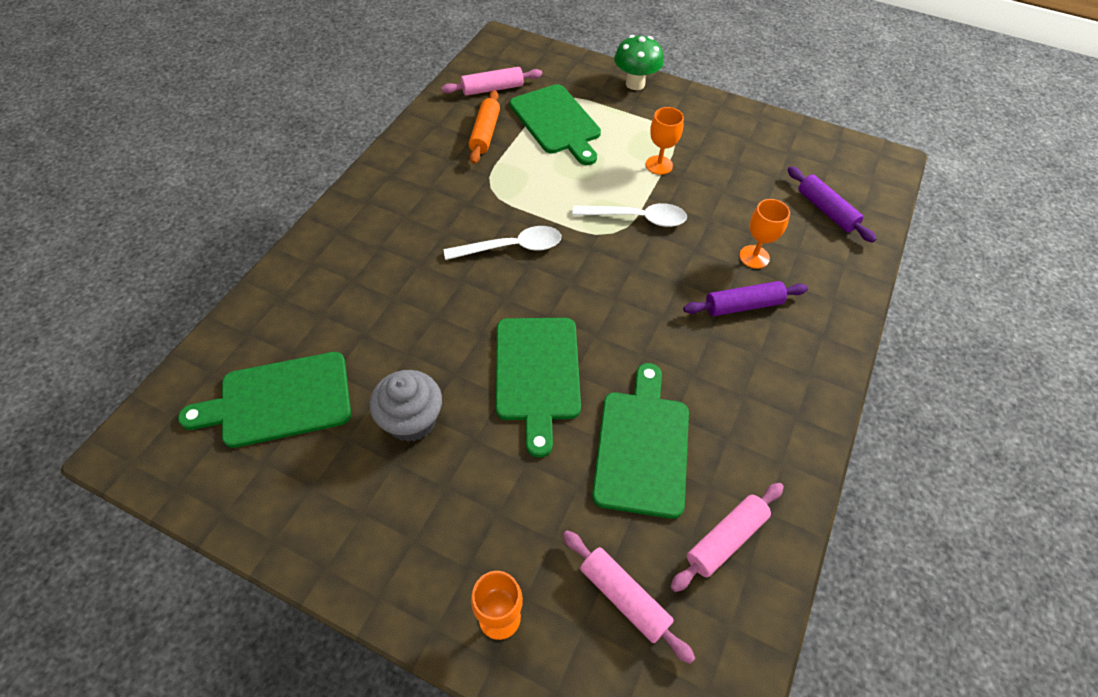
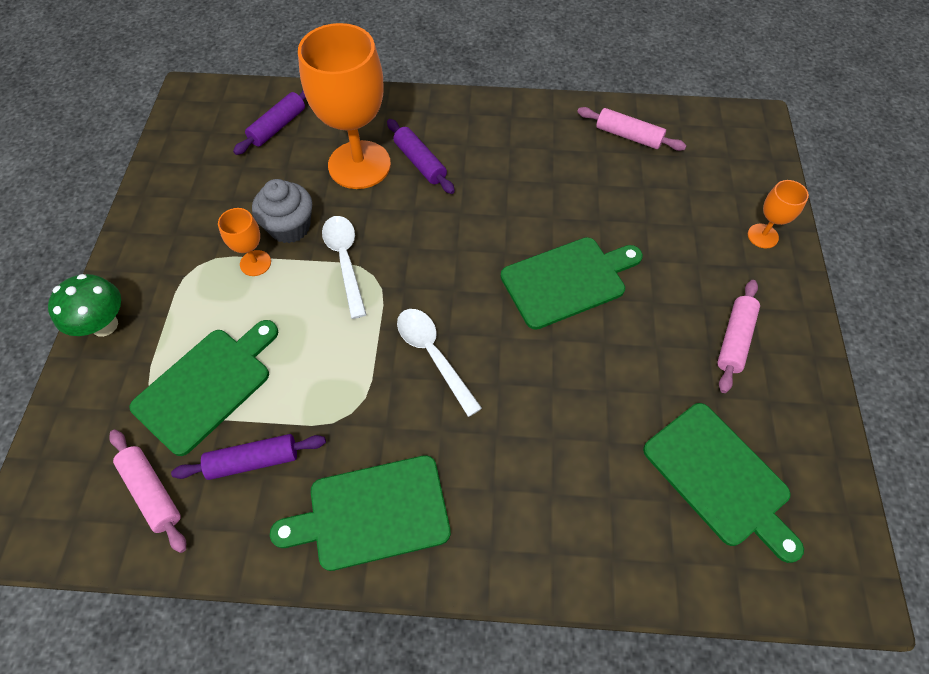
camera: 110 degrees left, 5 degrees up
(411, 420) = (667, 355): grey cupcake -> grey cupcake (290, 227)
(485, 133) = (253, 460): orange rolling pin -> purple rolling pin
(624, 597) = (702, 176): pink rolling pin -> pink rolling pin (734, 339)
(642, 446) = (590, 194): green cutting board -> green cutting board (372, 513)
(754, 257) = (359, 165): orange goblet -> orange goblet, size x2.22

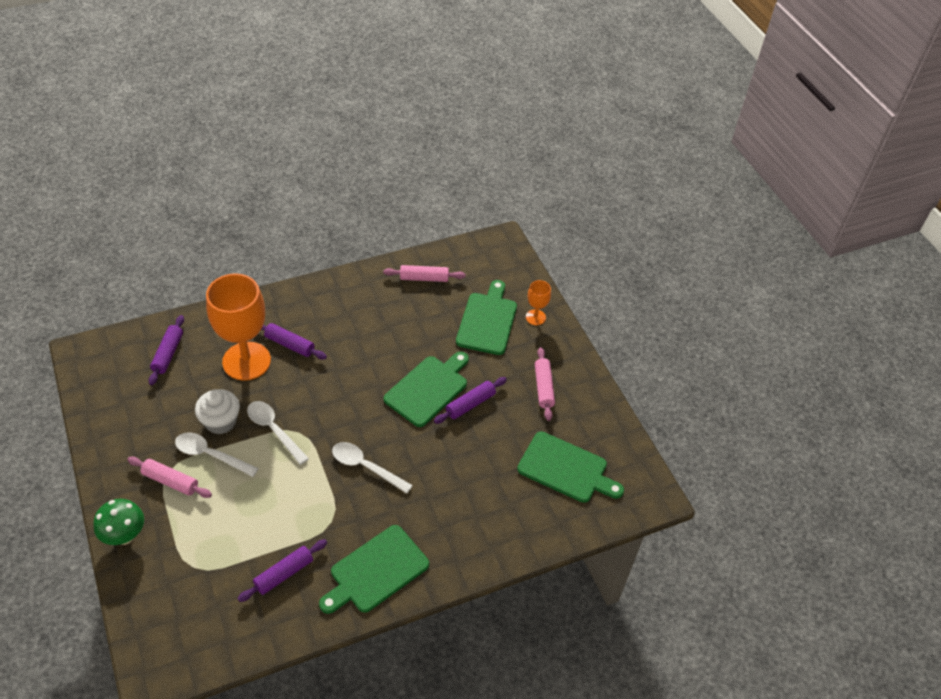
camera: 30 degrees left, 10 degrees down
(152, 492) = (228, 619): pink rolling pin -> pink rolling pin (170, 481)
(207, 385) = (225, 544): green cutting board -> green cutting board (487, 321)
(255, 263) = (210, 454): orange goblet -> white spoon
(290, 227) = (221, 422): grey cupcake -> white cupcake
(616, 323) = (470, 404): none -> purple rolling pin

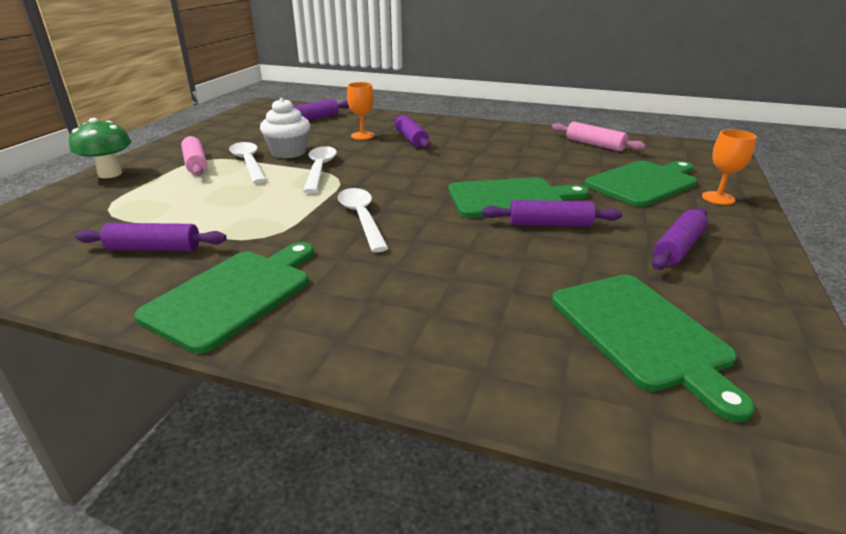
camera: 45 degrees right, 20 degrees down
(246, 361) = (362, 136): orange goblet -> orange goblet, size x0.45
(376, 571) = (234, 294): green cutting board -> green cutting board turned 120 degrees clockwise
(543, 387) = (678, 247): pink rolling pin -> purple rolling pin

